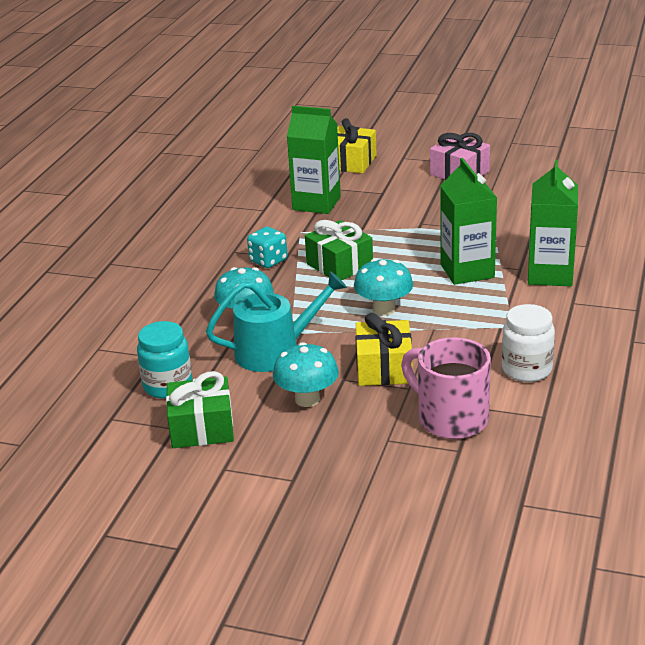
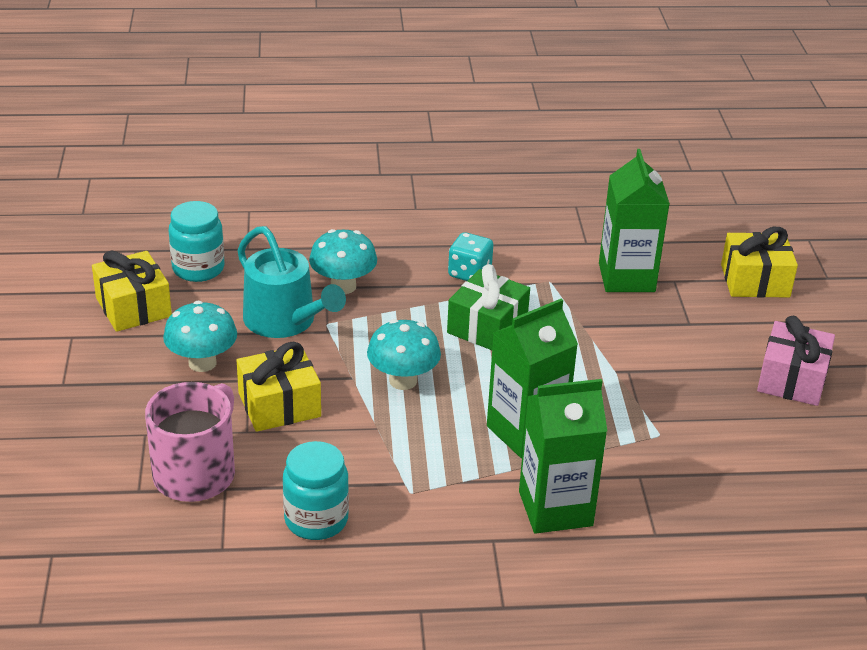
camera: 65 degrees right, 5 degrees up
(202, 428) = (133, 307): green gift -> yellow gift
(526, 369) = (316, 520): white jar -> turquoise jar

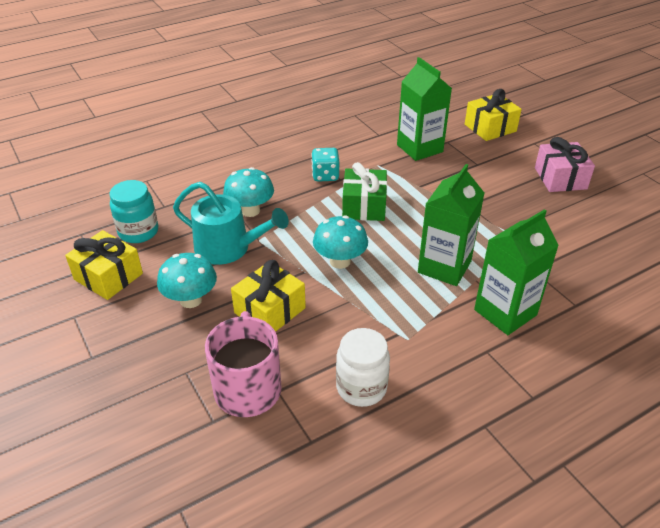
camera: 25 degrees left, 5 degrees up
(316, 520) = (361, 387): turquoise jar -> white jar

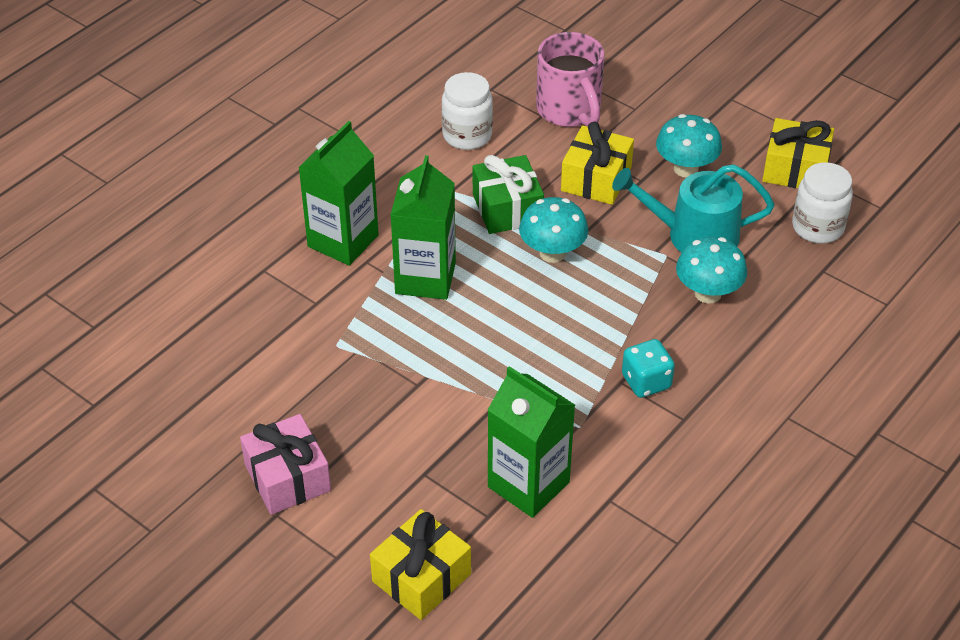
camera: 160 degrees right, 5 degrees up
(138, 232) = (817, 227): turquoise jar -> white jar
(364, 206) = (563, 341): green gift -> green gift (507, 209)

